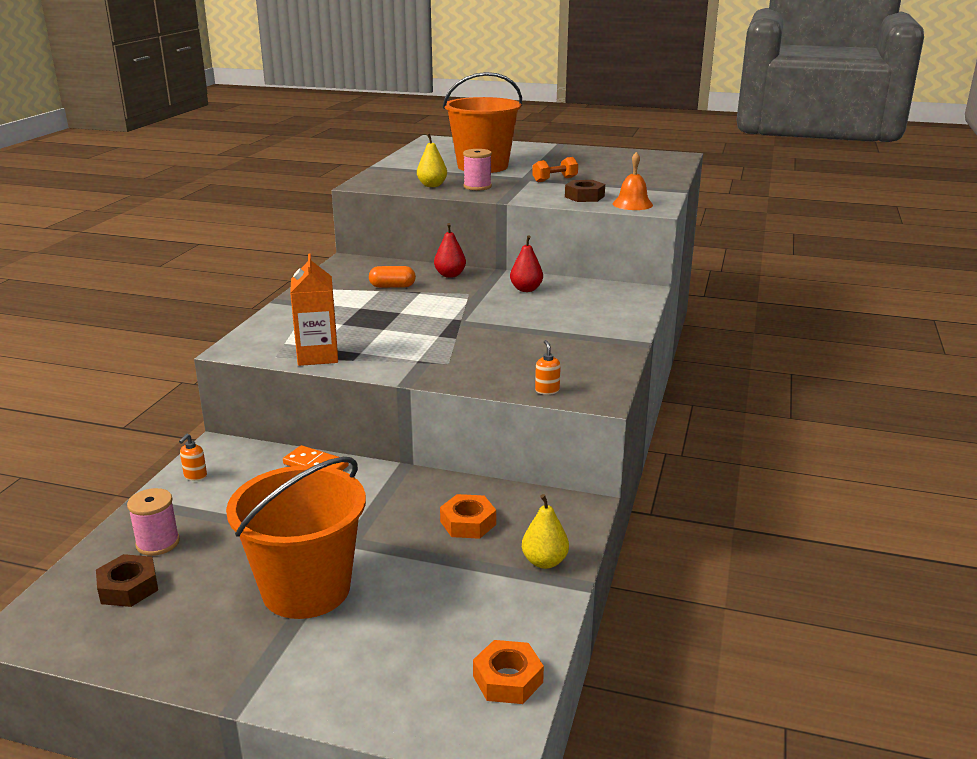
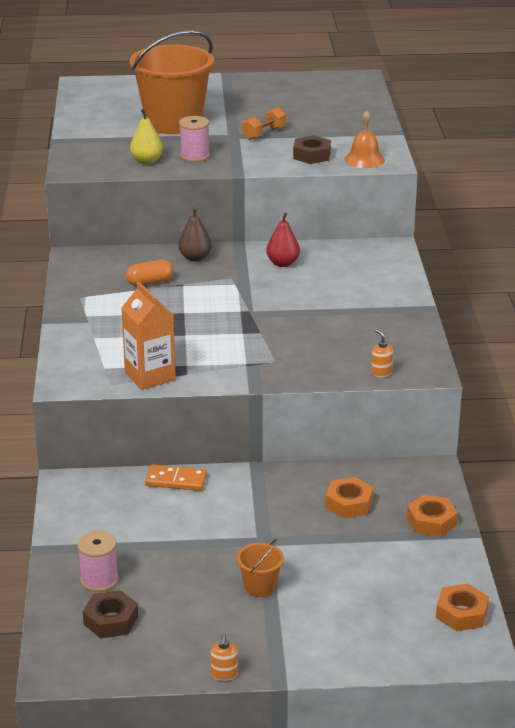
camera: 20 degrees left, 5 degrees up
(195, 476) = (74, 514): orange soap dispenser -> orange soap dispenser (224, 674)
(306, 589) = (260, 587): orange bucket -> orange bucket, size x0.42
(450, 275) = (195, 258): red pear -> brown pear
(544, 561) = (431, 521): yellow pear -> orange nut

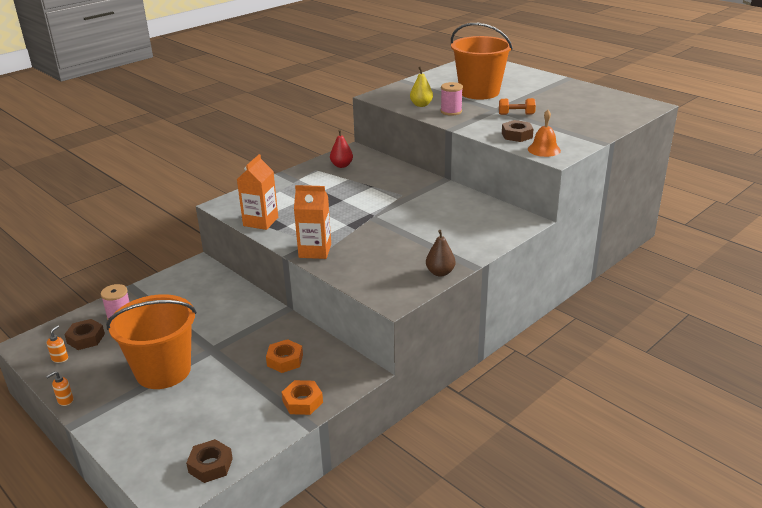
camera: 50 degrees right, 0 degrees up
(150, 282) = (359, 178): orange capsule -> none
(176, 480) = (239, 293): orange domino -> none
(195, 258) = (406, 176): brown pear -> brown pear (440, 272)
(260, 587) = (163, 371): orange bucket -> orange bucket, size x2.40
(269, 371) = (315, 251): none -> orange carton
(283, 263) = (444, 200): red pear -> red pear (341, 165)
(381, 373) = (366, 285): orange soap dispenser -> orange soap dispenser (60, 358)
(461, 613) = (210, 465): orange nut -> brown nut

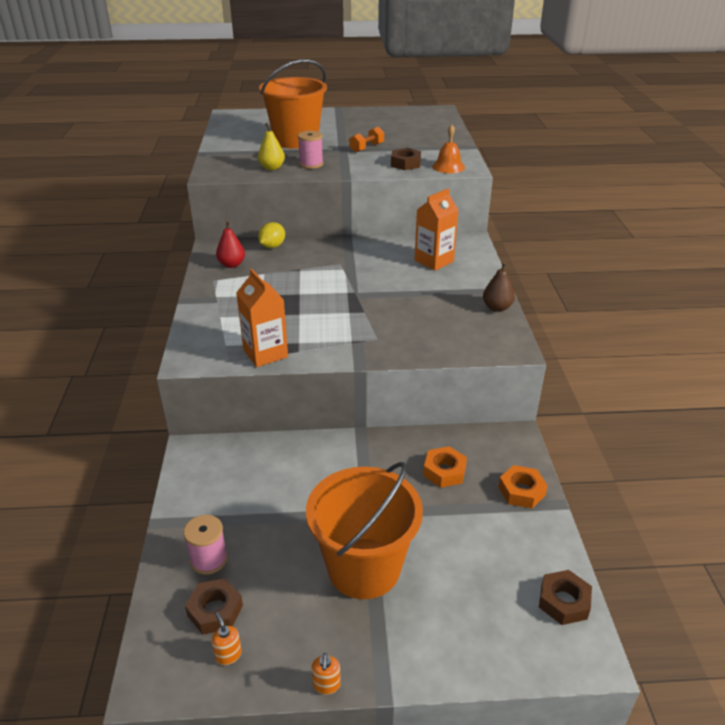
camera: 50 degrees left, 5 degrees up
(315, 251) = (372, 349): orange carton -> orange carton (434, 261)
(385, 165) = (272, 246): none -> yellow lemon

